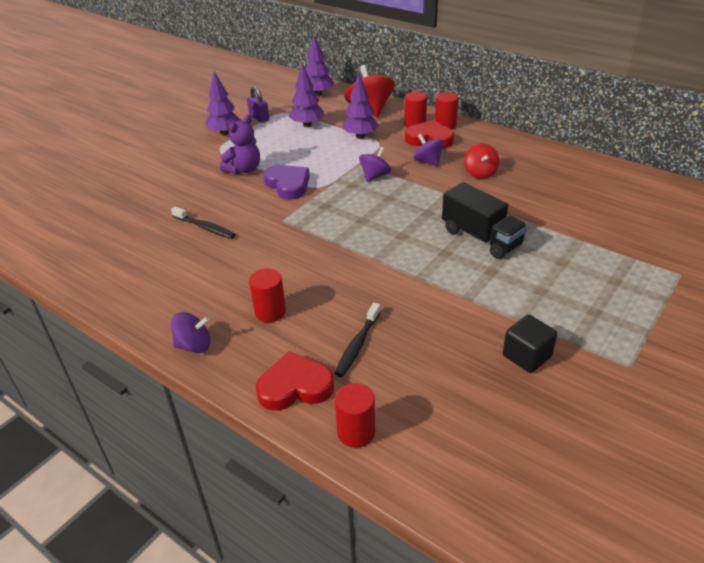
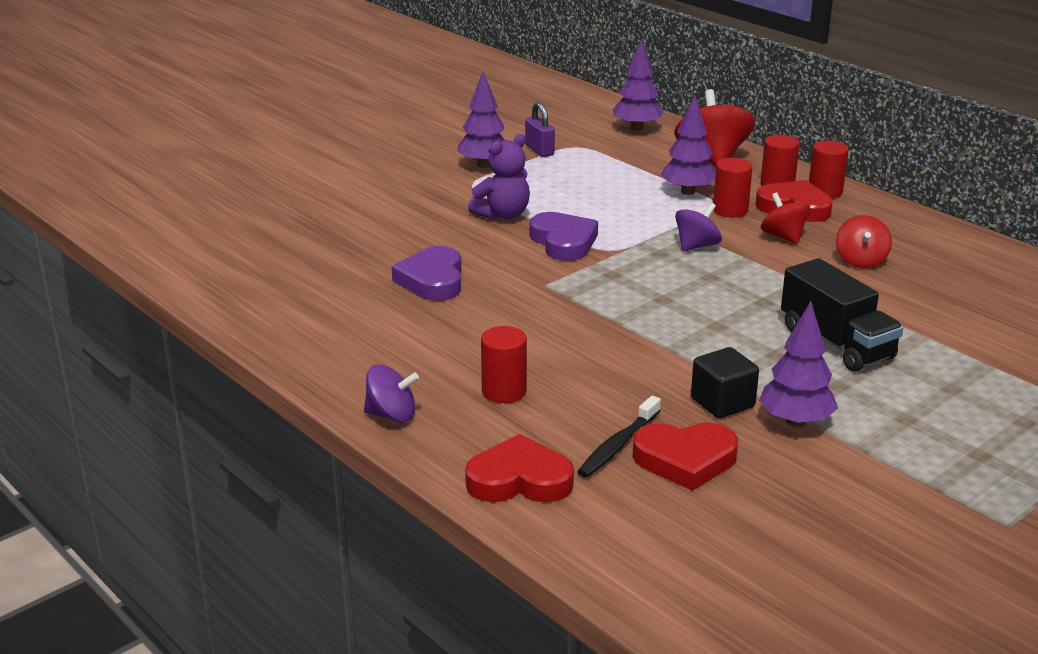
camera: 10 degrees right, 10 degrees down
(205, 227) = (432, 280): black toothbrush -> purple heart
(307, 125) = (610, 167): purple tree -> purple tree (795, 421)
(356, 432) = (591, 541): red cylinder -> red cylinder (730, 210)
(406, 349) = (685, 460): none -> red heart
(428, 161) = (783, 236): purple spinning top -> red spinning top
(526, 356) = (859, 492): black cube -> black cube (722, 403)

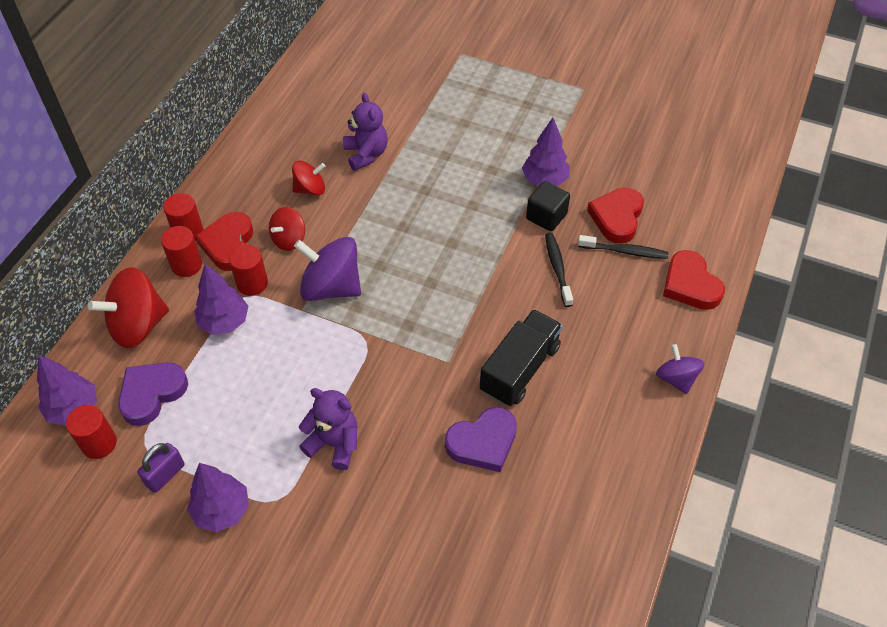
camera: 115 degrees left, 25 degrees up
(504, 391) = (607, 329): red cylinder -> red cylinder (99, 443)
(563, 242) = (367, 377): purple heart -> purple heart (151, 394)
(625, 385) = (557, 268): none -> black toothbrush
(685, 460) = (617, 217): red heart -> red heart turned 135 degrees counterclockwise
(696, 246) = (331, 287): purple spinning top -> purple spinning top, size x1.72
(836, 343) = (439, 180): black truck -> black truck (519, 369)
(910, 305) = (366, 154): none -> purple teddy bear

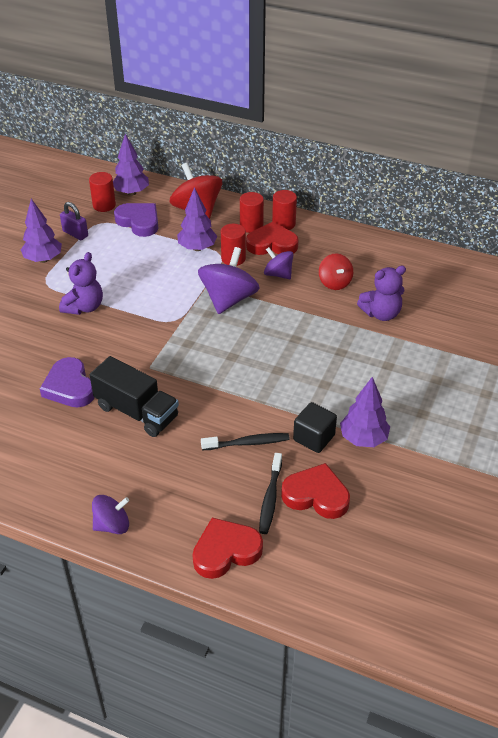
camera: 90 degrees right, 10 degrees down
(289, 239) = (278, 274): red spinning top -> purple spinning top

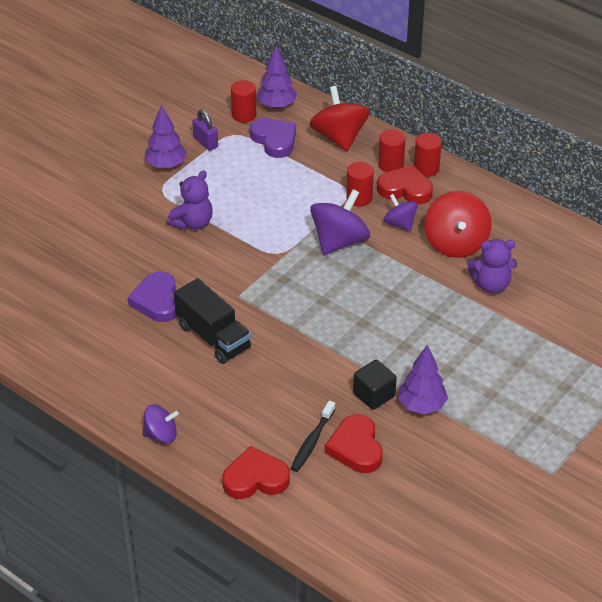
camera: 15 degrees right, 0 degrees up
(197, 248) = (325, 180): purple tree -> none
(248, 443) = (309, 387): black toothbrush -> none
(316, 495) = (356, 448): red heart -> red heart turned 135 degrees counterclockwise
(334, 282) = (455, 243): red spinning top -> red spinning top, size x1.72

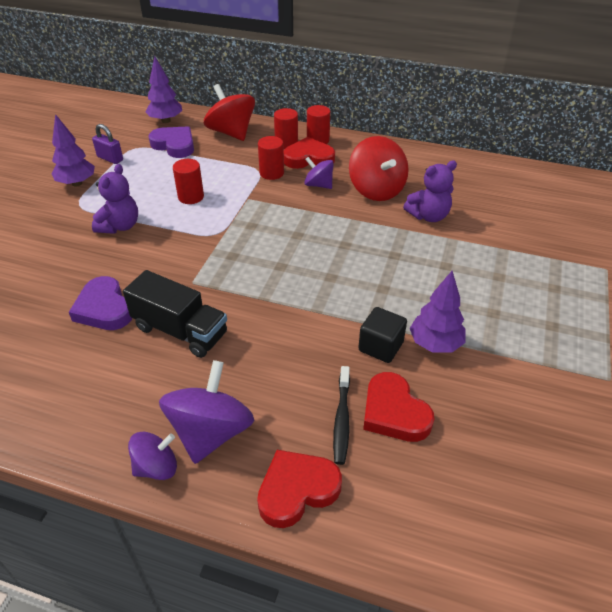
camera: 20 degrees left, 0 degrees up
(244, 115) = (139, 132): red cylinder -> red cylinder (191, 197)
(339, 241) = (271, 211): purple spinning top -> purple spinning top (211, 432)

